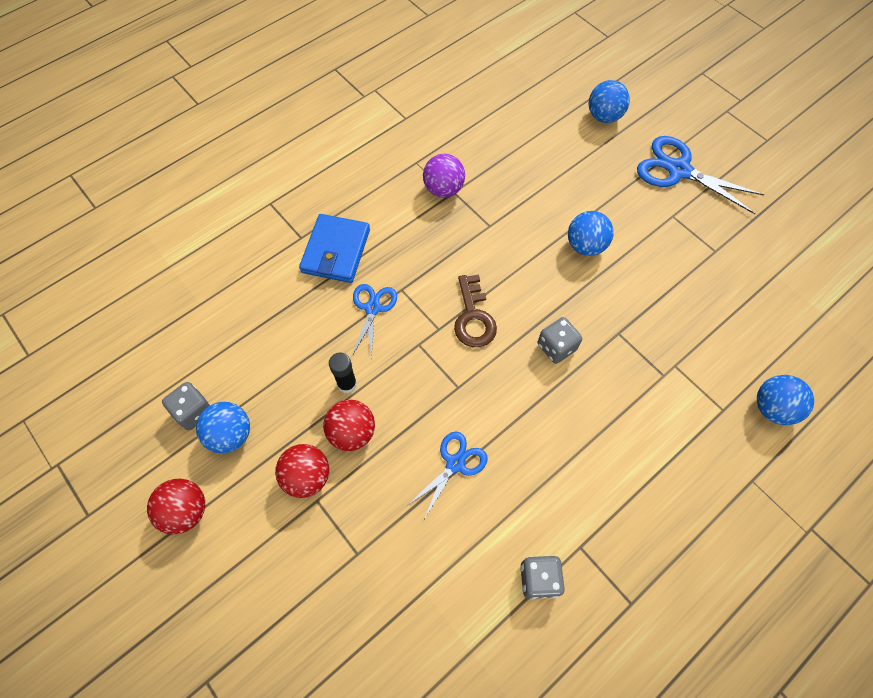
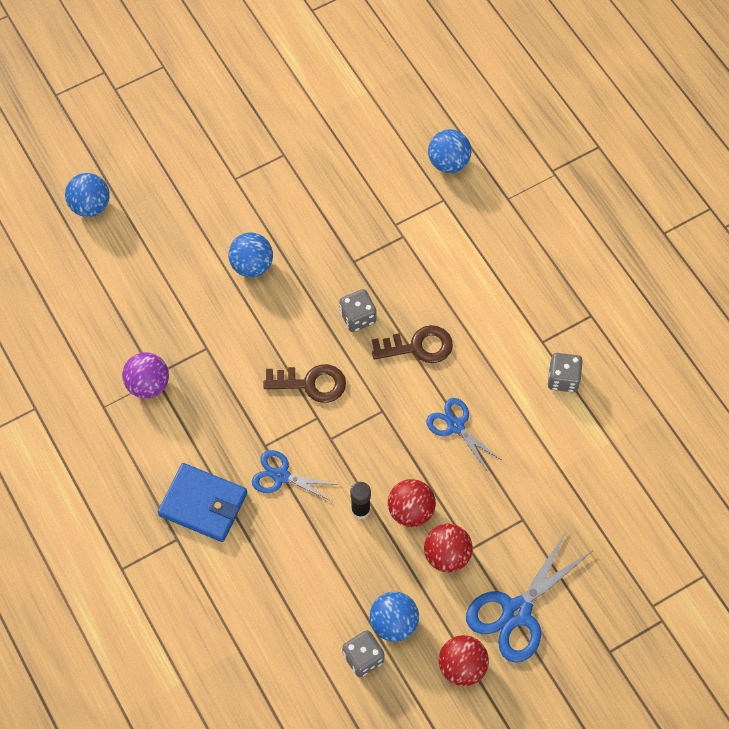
camera: 80 degrees left, 0 degrees up
(539, 411) = (418, 346): none -> brown key
(679, 170) = (181, 157): blue scissors -> blue scissors (517, 612)

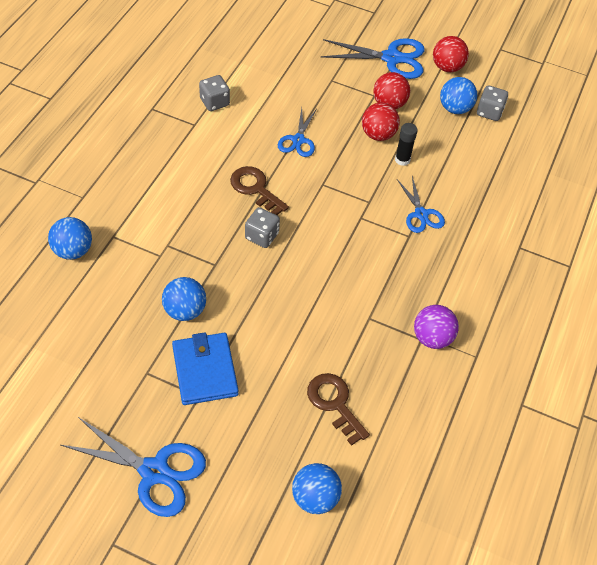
camera: 130 degrees left, 10 degrees down
(196, 117) = (154, 471): none -> blue scissors
(203, 504) = (482, 246): blue wallet -> blue wallet (205, 371)
(252, 265) = (273, 331): blue ball -> blue ball (185, 310)
(311, 383) = (338, 235): brown key -> brown key (334, 403)

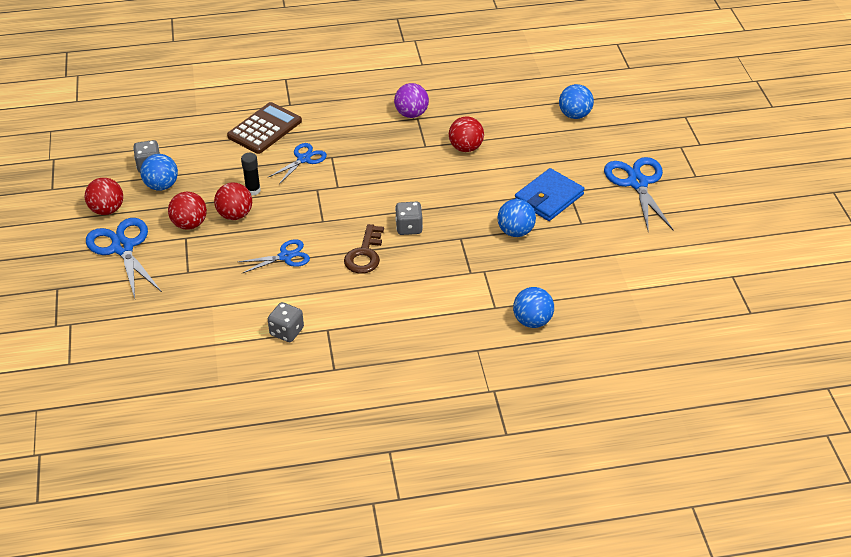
camera: 120 degrees left, 10 degrees down
(334, 403) = (506, 133): brown key -> none
(339, 350) = (465, 148): none -> red ball
(490, 209) = (264, 129): none -> brown calculator

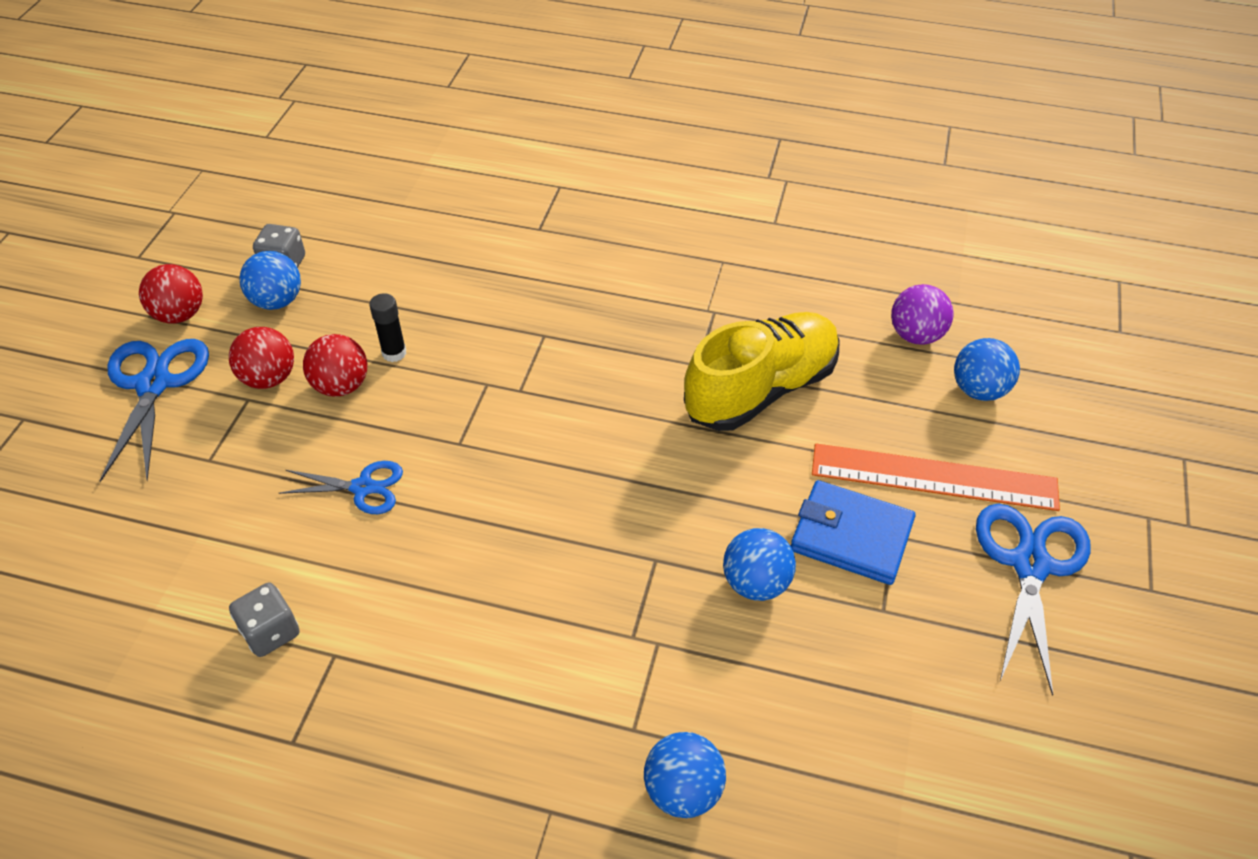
camera: 25 degrees right, 5 degrees up
(264, 129) = (478, 257): brown calculator -> none
(303, 159) = (500, 325): blue scissors -> none
(365, 254) = (483, 531): brown key -> none
(409, 227) = (583, 506): grey dice -> none
(411, 114) = (709, 301): purple ball -> purple ball (916, 335)
(465, 148) = (761, 390): red ball -> yellow shoe
(549, 198) = (851, 536): blue wallet -> blue wallet turned 45 degrees clockwise
(574, 160) = (934, 477): none -> orange ruler

